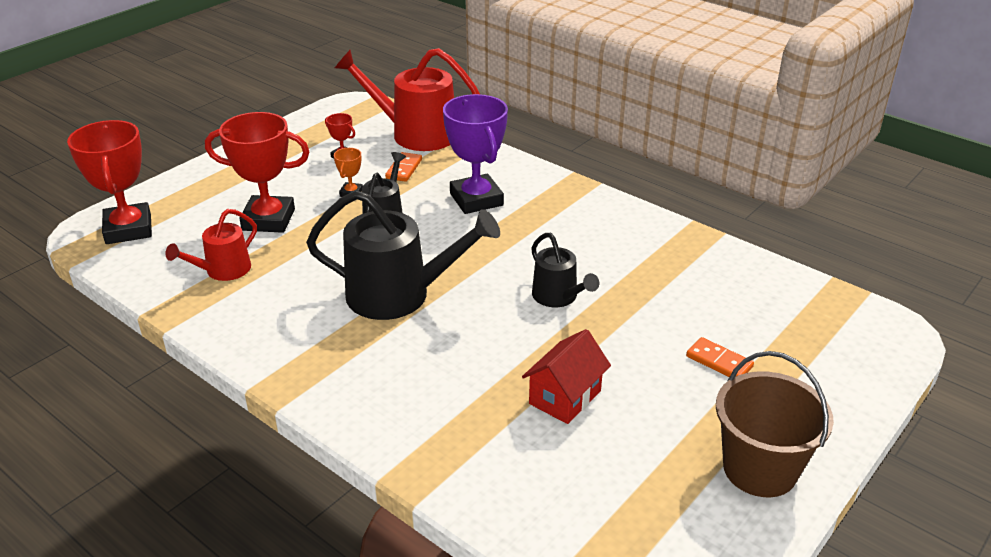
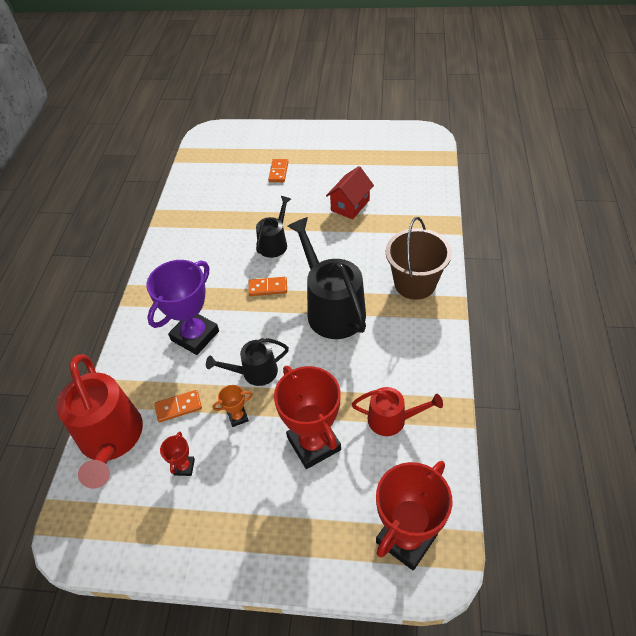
camera: 120 degrees left, 15 degrees up
(487, 264) = (268, 288): none -> orange domino
(565, 397) = (350, 205): red house -> red house turned 60 degrees counterclockwise
(760, 469) = (337, 140): brown bucket -> brown bucket (415, 283)

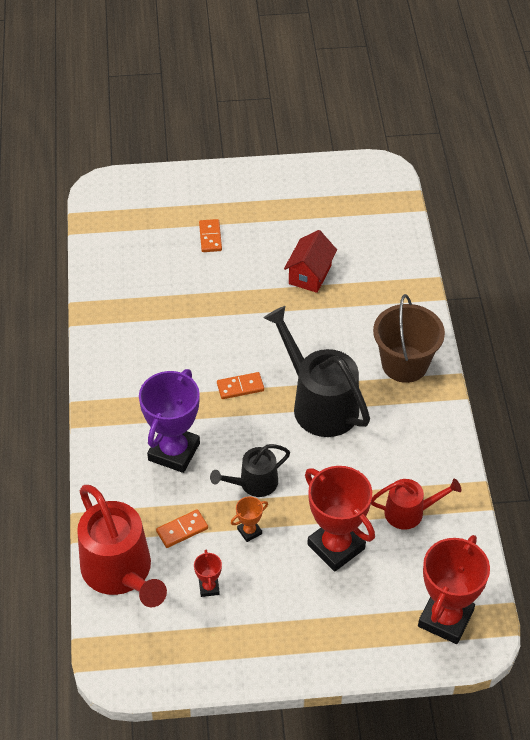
camera: 15 degrees left, 0 degrees up
(274, 243) = (232, 332): black watering can -> none

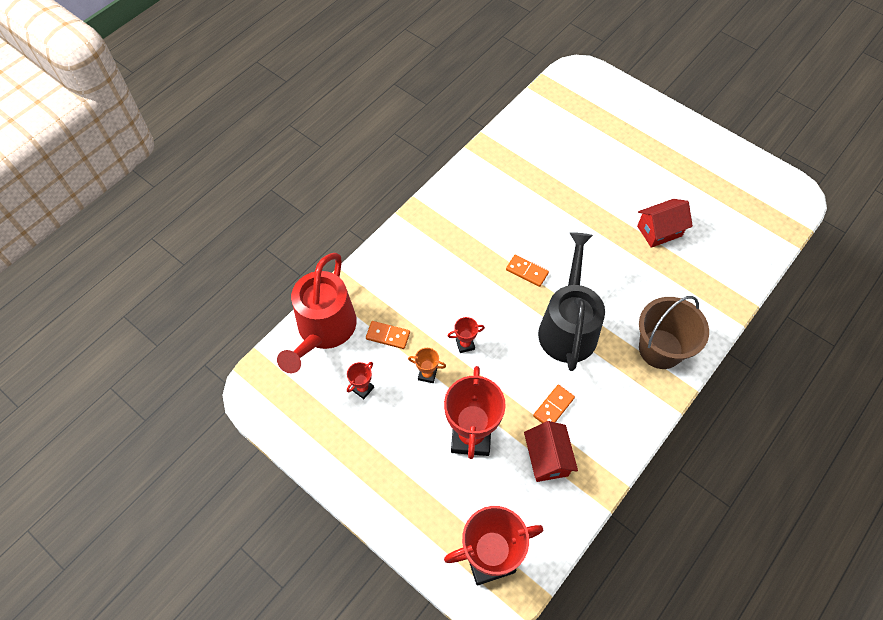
camera: 45 degrees right, 10 degrees up
(174, 452) = (438, 280): purple trophy -> none
(210, 237) = (617, 154): orange domino -> orange domino (553, 407)
(254, 483) = (465, 344): black watering can -> red trophy
(409, 512) = (547, 458): red watering can -> red house

